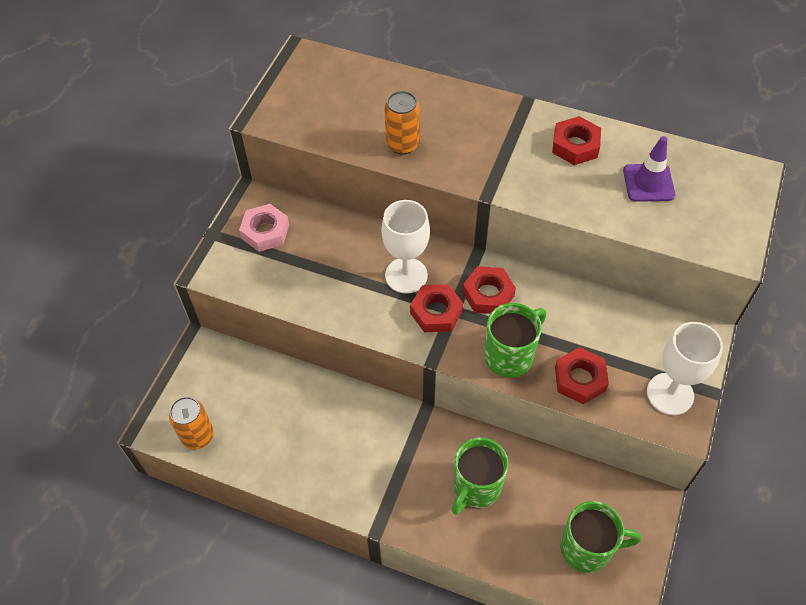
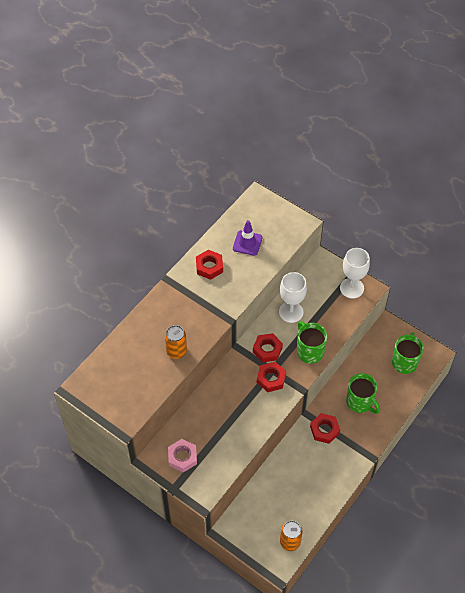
camera: 75 degrees left, 0 degrees up
(406, 275) = (241, 387): white goblet -> white goblet (291, 312)
(580, 379) = (332, 324): red nut -> red nut (324, 430)

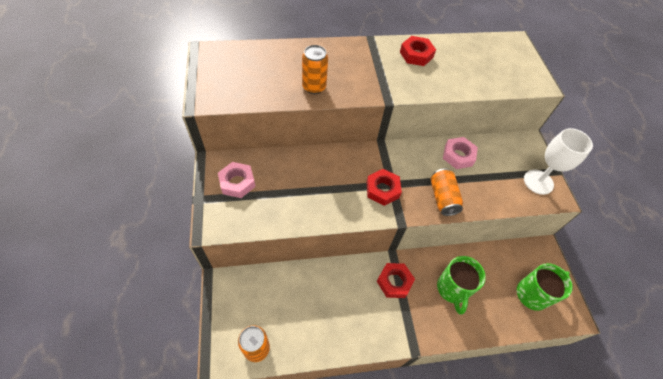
camera: 40 degrees right, 0 degrees up
(247, 243) = (470, 62): purple traffic cone -> none
(267, 350) = (405, 166): red nut -> none
(291, 312) = (458, 155): white goblet -> pink nut
(309, 351) = (442, 198): green mug -> orange can

